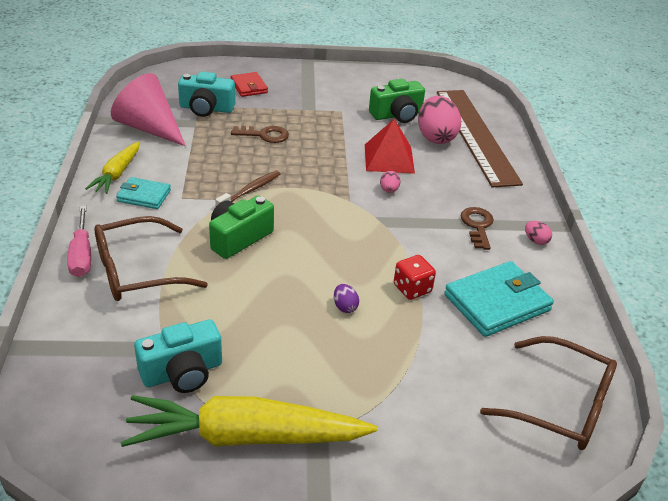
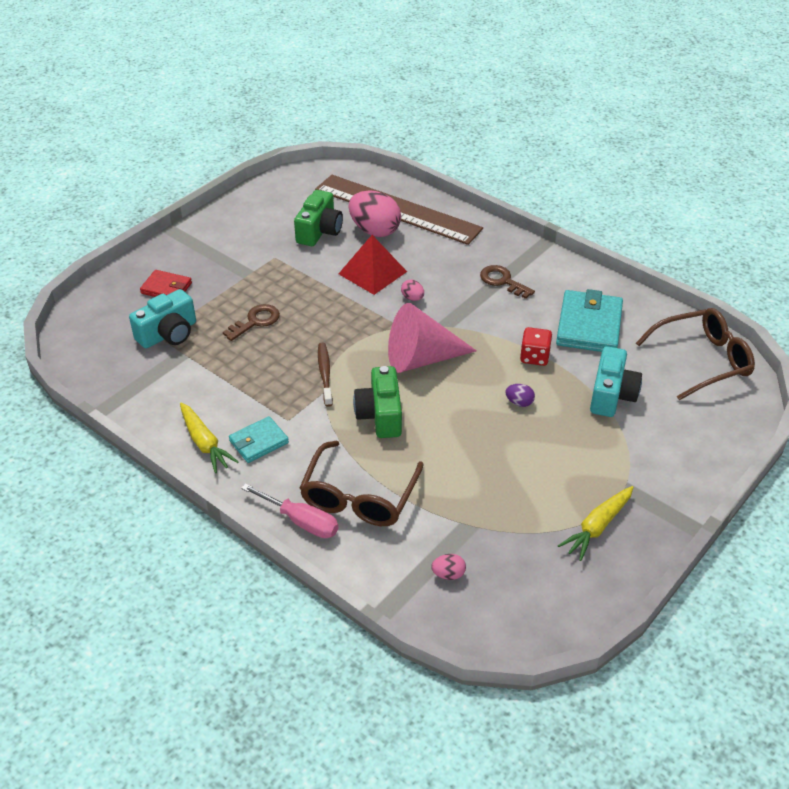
camera: 45 degrees left, 5 degrees up
(149, 128) = (154, 386): pink cone -> pink cone (421, 359)
(182, 372) = (504, 528): turquoise camera -> turquoise camera (611, 395)
(245, 436) = (597, 527): yellow carrot -> yellow carrot, size x0.54
(535, 241) = (547, 265): pink egg -> pink egg (448, 574)

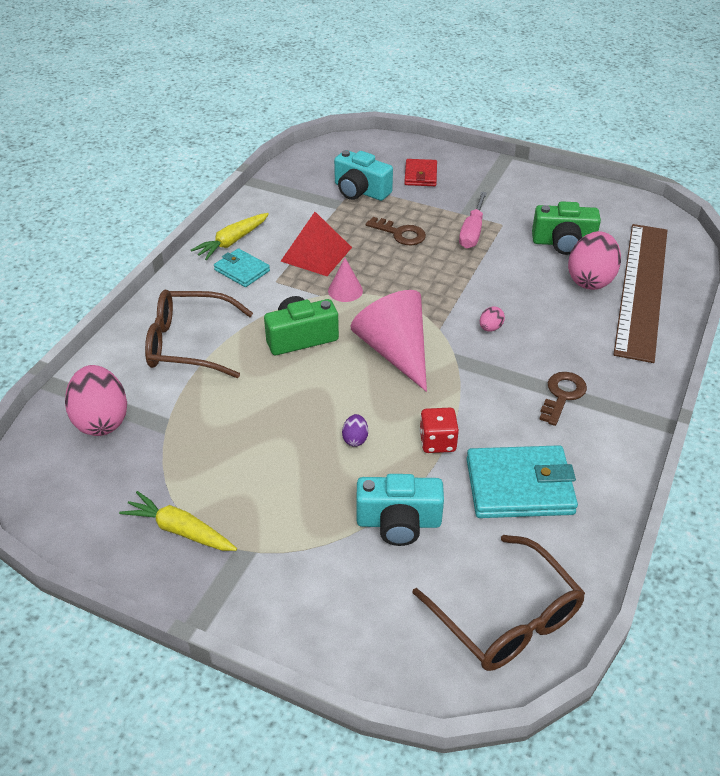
camera: 75 degrees right, 0 degrees up
(300, 521) = (152, 314): pink screwdriver -> pink screwdriver (472, 232)
(325, 374) = (345, 290): brown toothbrush -> pink cone
(372, 272) = (516, 292): red pyramid -> red pyramid (316, 254)
(448, 574) = (101, 420): pink egg -> pink egg, size x2.27

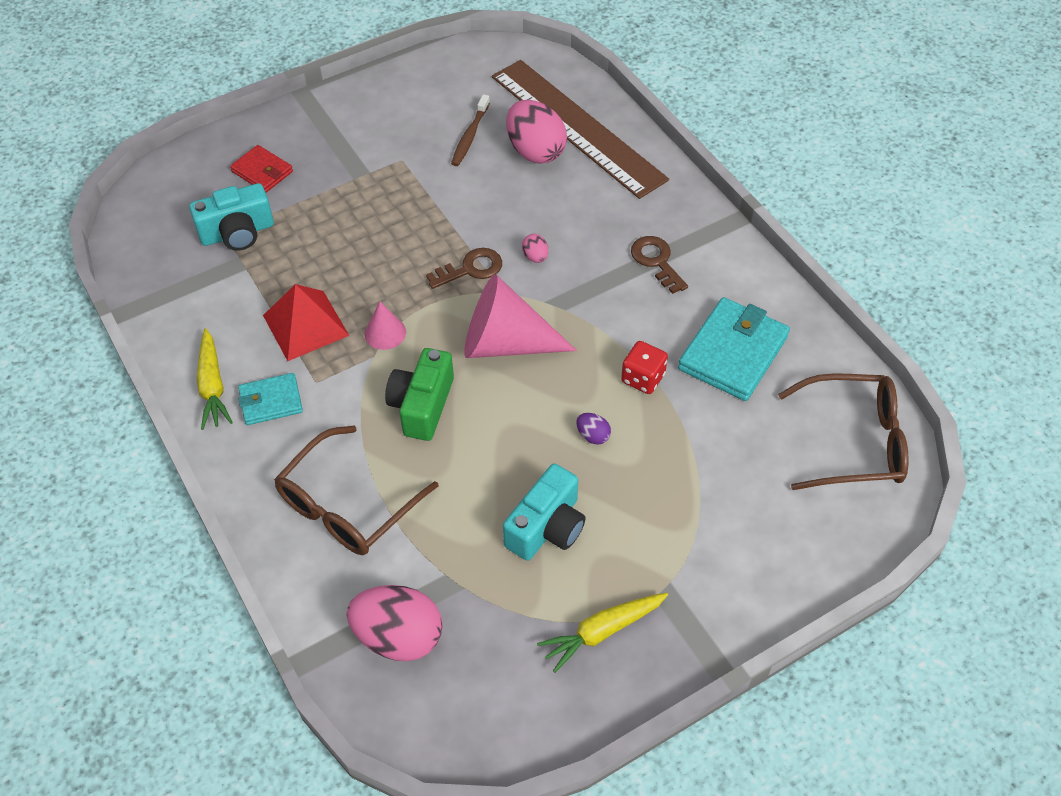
camera: 55 degrees left, 10 degrees up
(398, 522) = (712, 458): turquoise camera -> turquoise camera (547, 527)
(400, 234) = (340, 241): brown key -> brown key (471, 269)
(472, 232) = (391, 188): pink screwdriver -> none
(563, 243) = (470, 136): green camera -> brown toothbrush

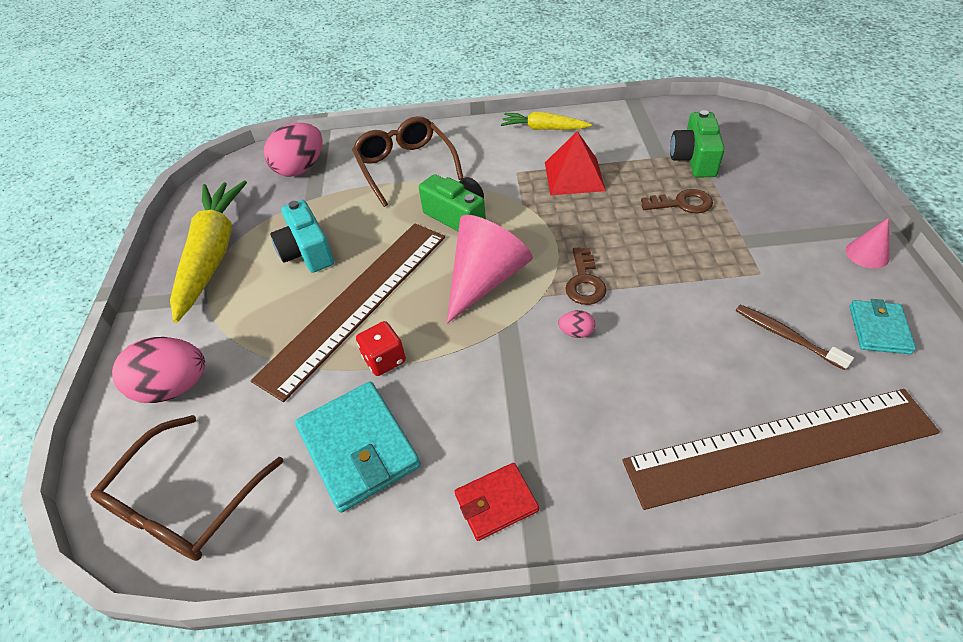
camera: 120 degrees right, 5 degrees down
(237, 233) = (694, 159): turquoise camera -> green camera
(262, 171) = (769, 183): red wallet -> red wallet (496, 503)
(271, 401) = (513, 150): turquoise wallet -> turquoise wallet (878, 329)
(385, 333) = (541, 214): pink cone -> pink cone (867, 254)
(535, 151) = (742, 387): pink egg -> pink egg (174, 387)
(593, 436) = (356, 303): purple egg -> brown ruler
(602, 631) = (213, 254): yellow carrot -> yellow carrot, size x1.87
(656, 261) = (517, 434): brown key -> brown key (682, 203)

